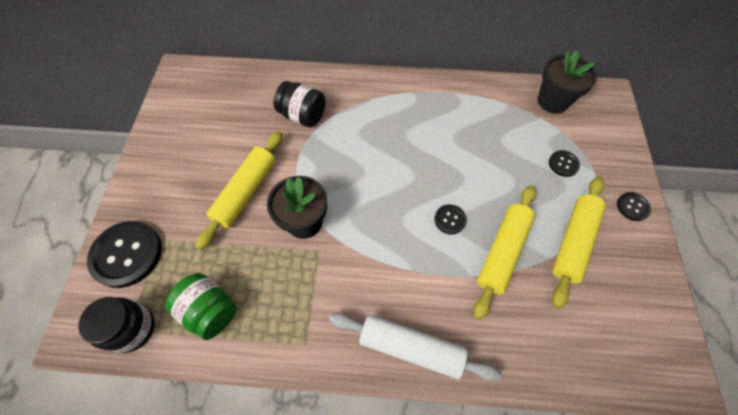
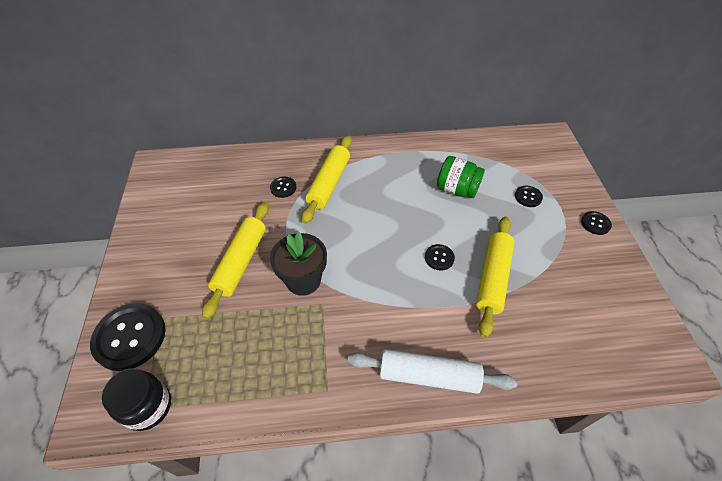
camera: 10 degrees left, 10 degrees down
(210, 310) = (225, 375): green jar -> green jar (456, 189)
(303, 116) = (283, 188): black jar -> black button
(552, 101) = (506, 147): black flower pot -> none
(573, 242) = (552, 260): yellow rolling pin -> yellow rolling pin (329, 183)

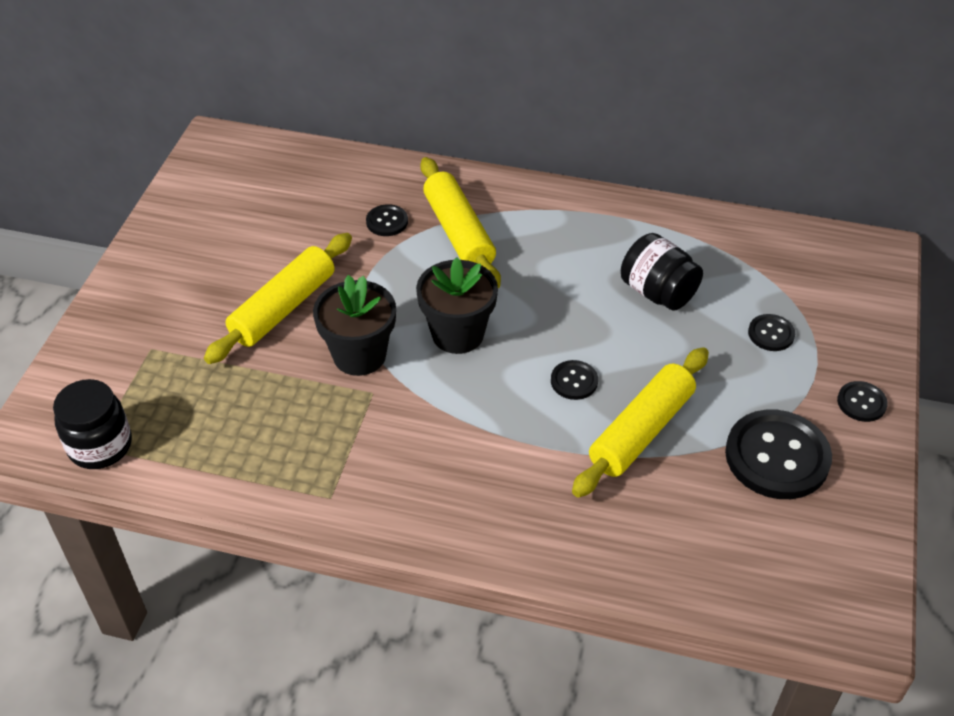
camera: 20 degrees right, 5 degrees down
(130, 337) = (105, 360): black button -> black button (777, 457)
(329, 183) = (458, 233): yellow rolling pin -> yellow rolling pin turned 60 degrees counterclockwise
(357, 248) = (457, 334): none -> black flower pot
(428, 376) = (475, 523): white rolling pin -> none
(456, 189) = (657, 292): green jar -> black jar

